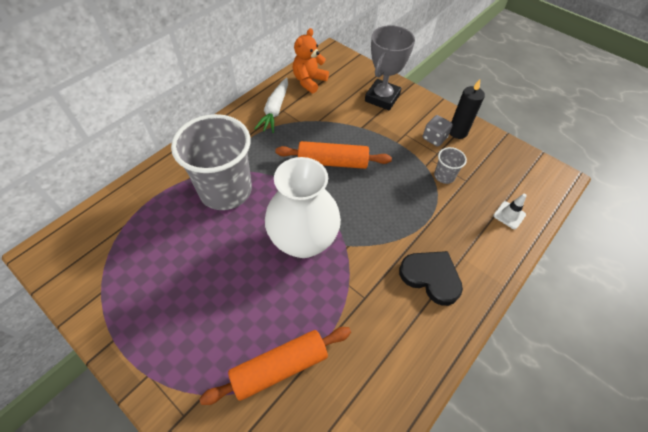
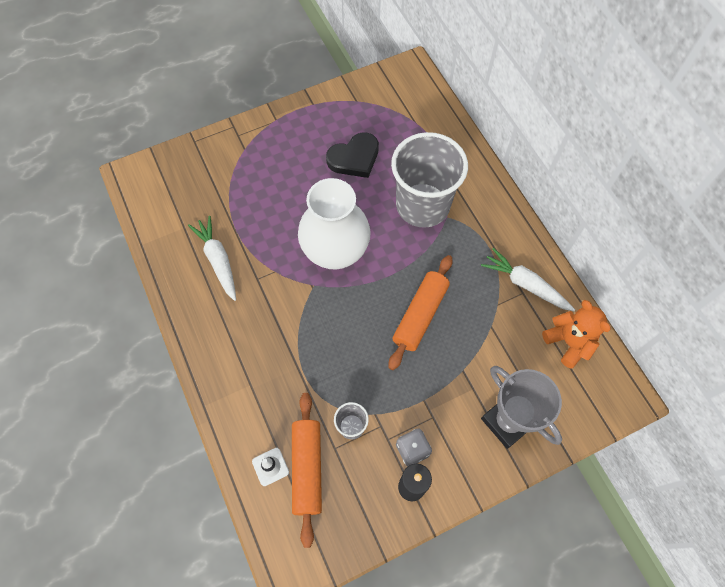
camera: 115 degrees right, 10 degrees up
(280, 367) = (236, 198): orange rolling pin -> orange rolling pin (307, 469)
(364, 347) = (218, 260): none -> white carrot
(431, 277) = (246, 343): black heart -> black heart (354, 158)

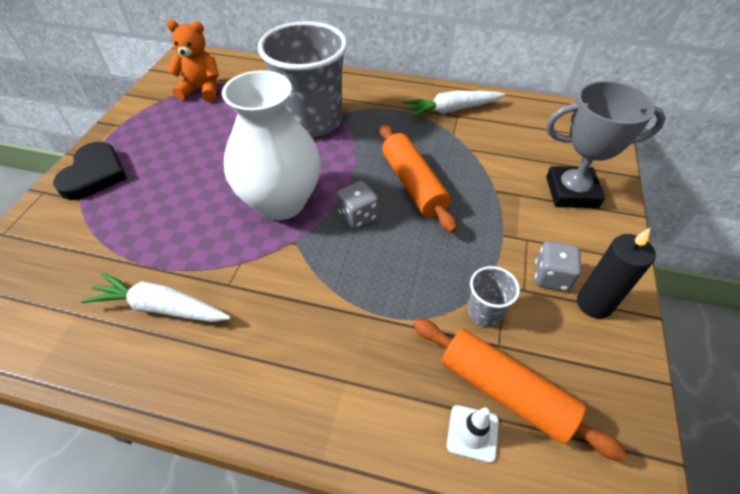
camera: 50 degrees left, 15 degrees down
(354, 158) = (210, 132): black heart -> black heart (94, 174)
(363, 303) = (358, 216): none -> grey dice
(569, 342) = (526, 117): orange teddy bear -> orange teddy bear (202, 90)

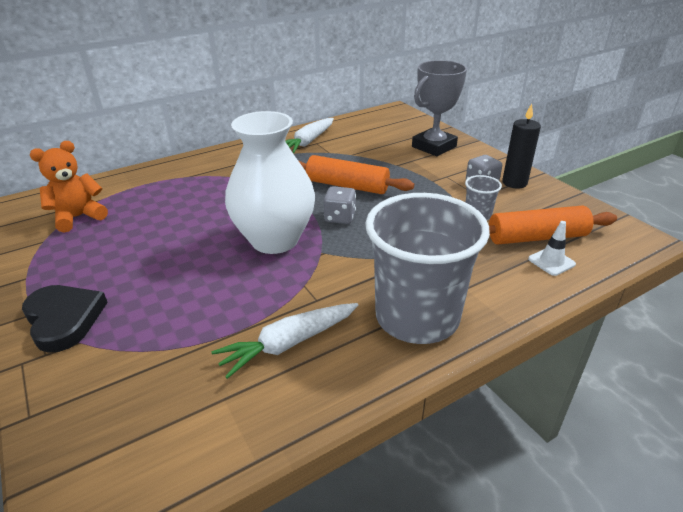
camera: 45 degrees left, 15 degrees down
(311, 121) = (218, 190): grey cup -> grey cup (417, 317)

